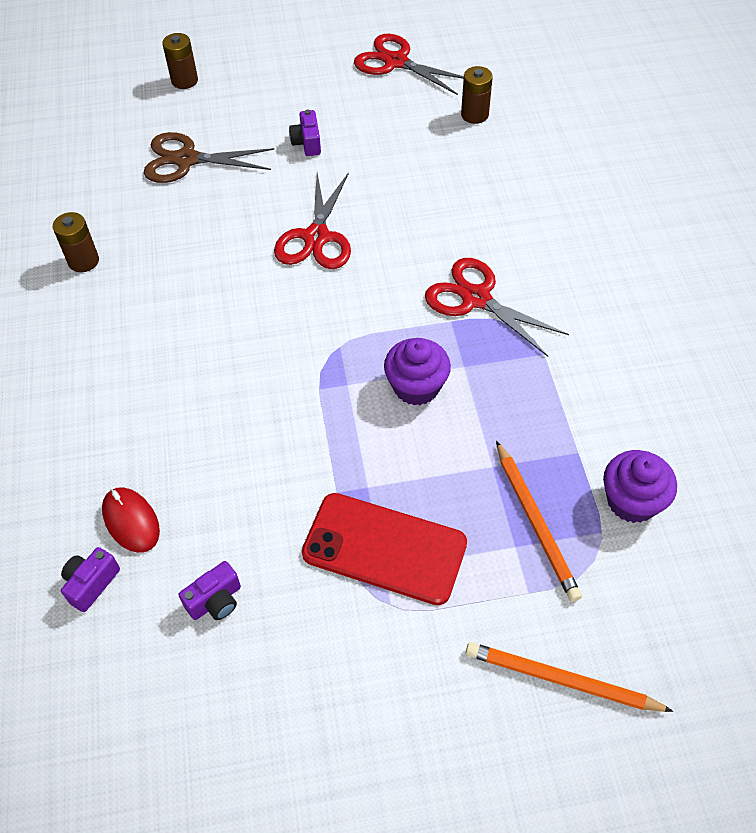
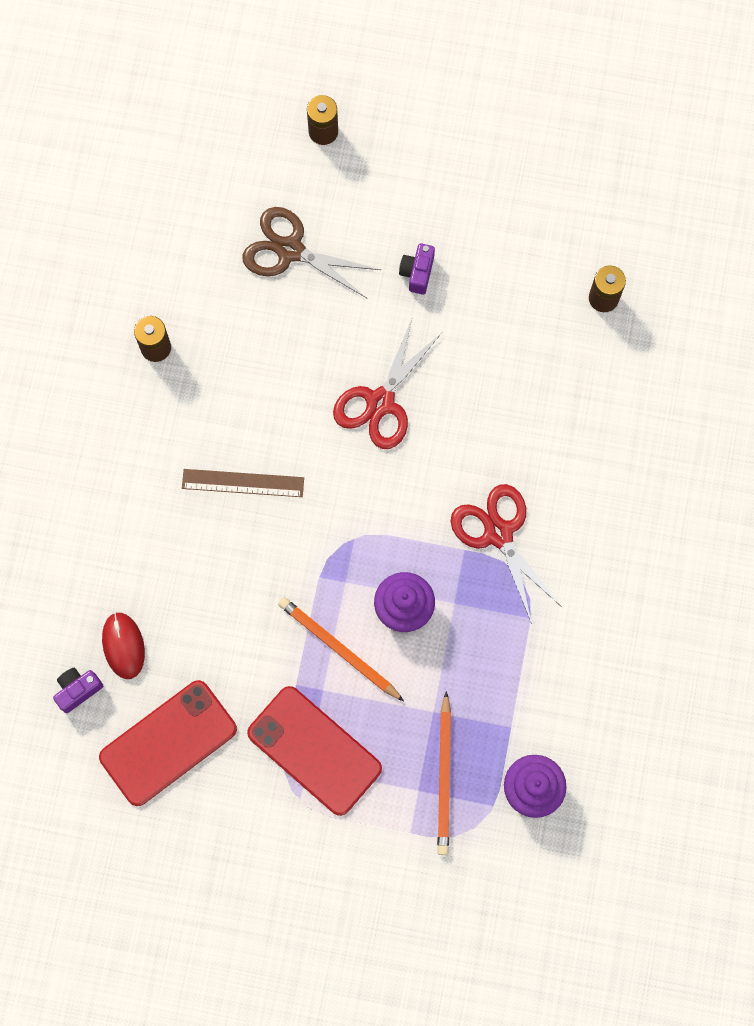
camera: 20 degrees right, 20 degrees up
(209, 337) = (243, 483): none -> brown ruler
(215, 601) = (168, 743): purple camera -> red phone
(396, 62) = (555, 187): red scissors -> none
(561, 680) = (401, 911): orange pencil -> orange pencil (338, 649)

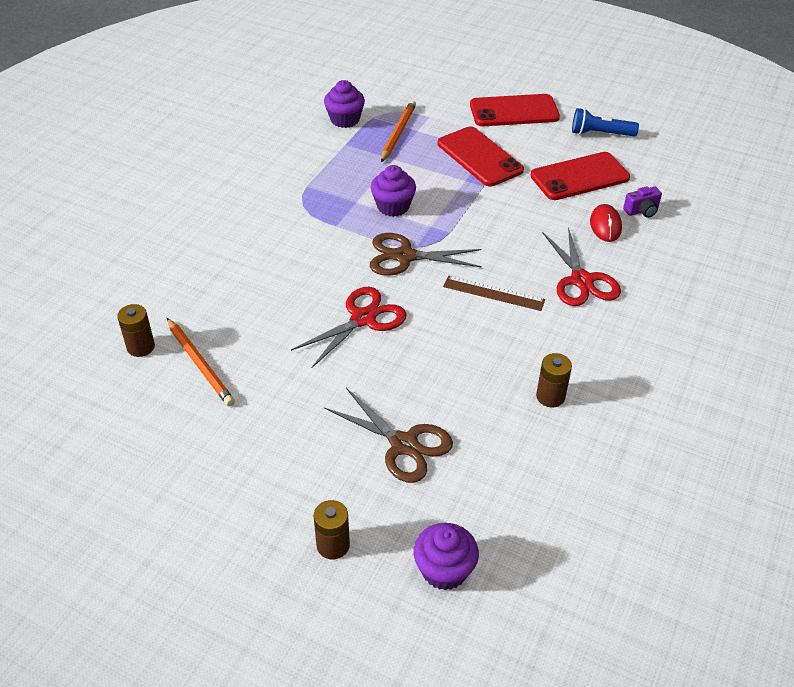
camera: 165 degrees left, 30 degrees down
(149, 860) = (600, 134): none -> blue flashlight
(221, 134) = (444, 570): none -> purple cupcake
(286, 884) = (514, 111): none -> red phone
(338, 649) = (447, 196): orange pencil -> orange pencil (200, 364)
(362, 517) = (405, 256): none -> brown scissors
(417, 273) = (292, 400): purple camera -> none
(498, 533) = (306, 229): red scissors -> red scissors (581, 280)

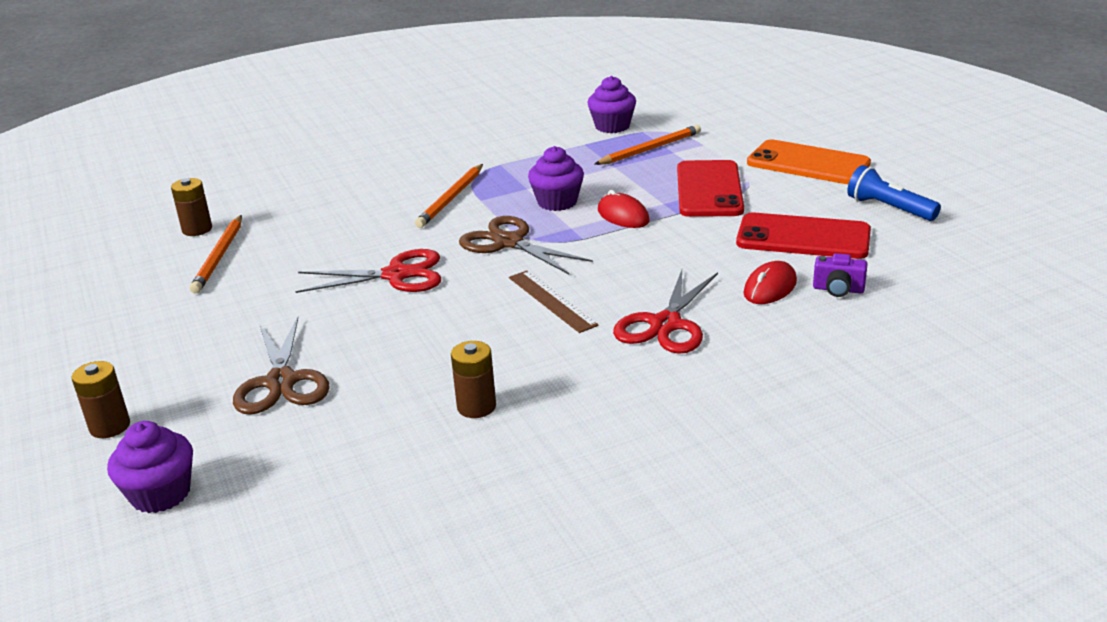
camera: 40 degrees right, 15 degrees down
(312, 233) = (451, 198): none -> orange pencil
(452, 201) = (623, 216): none -> red mouse
(514, 111) = (808, 163): red phone -> orange phone

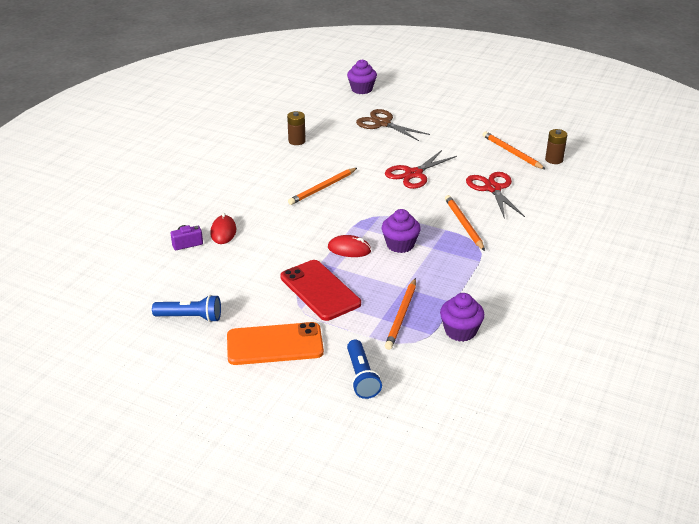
camera: 140 degrees right, 5 degrees up
(110, 426) = (414, 95): brown battery -> none
(509, 242) = (387, 209): brown scissors -> none
(551, 301) = (323, 188): brown ruler -> orange pencil
(665, 324) = (257, 196): red scissors -> red scissors (493, 188)
(745, 125) = (361, 377): none -> blue flashlight
(803, 237) = (229, 272): red phone -> none

